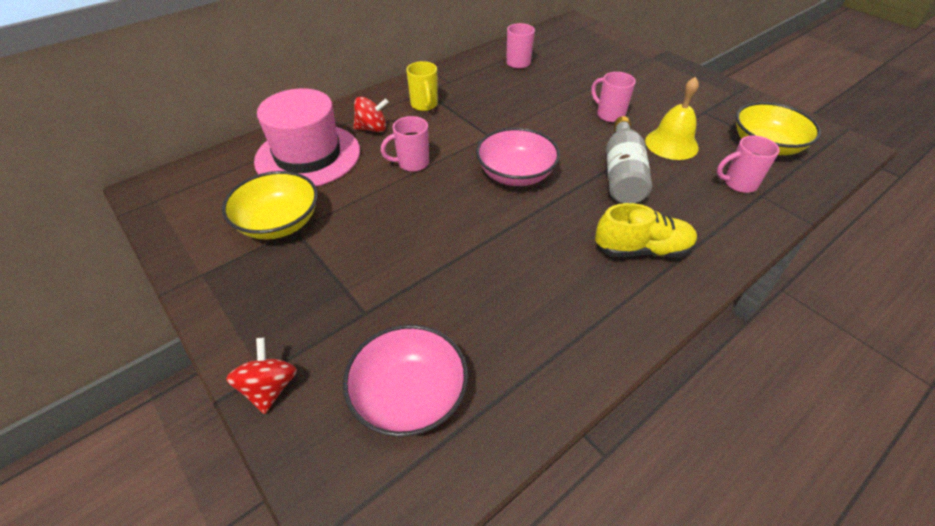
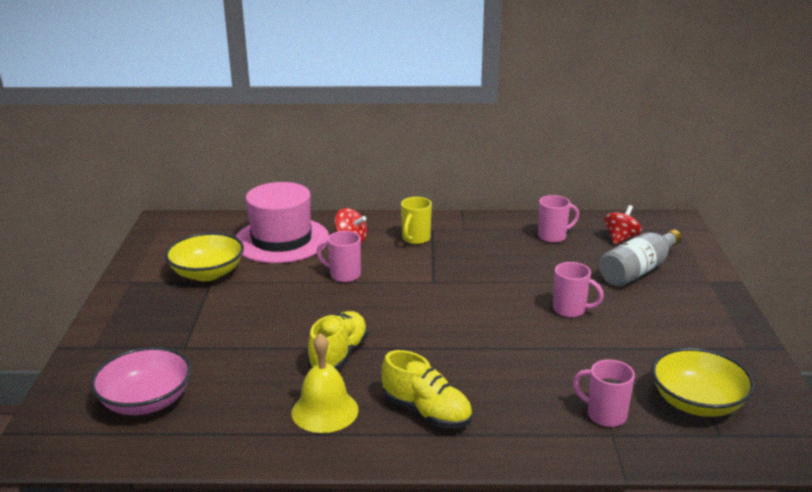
camera: 40 degrees right, 20 degrees down
(270, 388) = (87, 356): red spinning top -> red spinning top (621, 239)
(511, 238) = (339, 355): none -> yellow shoe
(515, 174) = (410, 316): pink bowl -> none
(609, 115) = (570, 310): pink mug -> pink mug turned 120 degrees clockwise
(622, 174) = (502, 357): grey bottle -> grey bottle (638, 270)
(671, 144) = (593, 357): yellow bell -> yellow bell (325, 411)

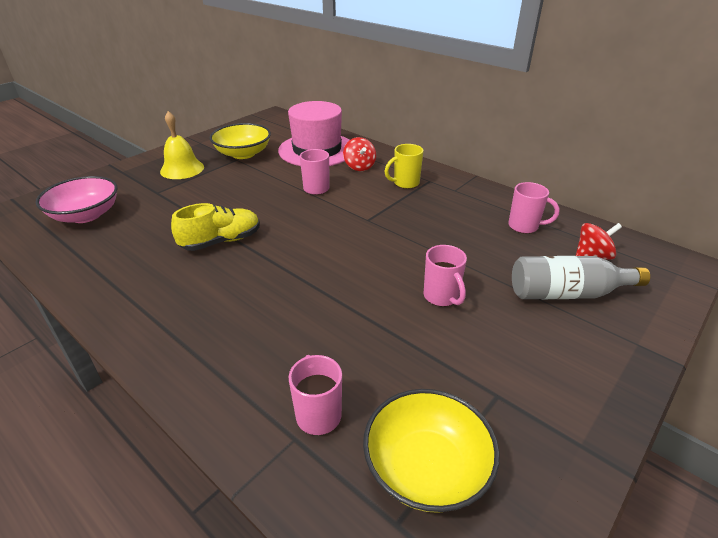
camera: 40 degrees right, 10 degrees up
(325, 411) = (148, 276): yellow bell -> yellow bell (182, 169)
(427, 412) = (199, 317): yellow shoe -> none

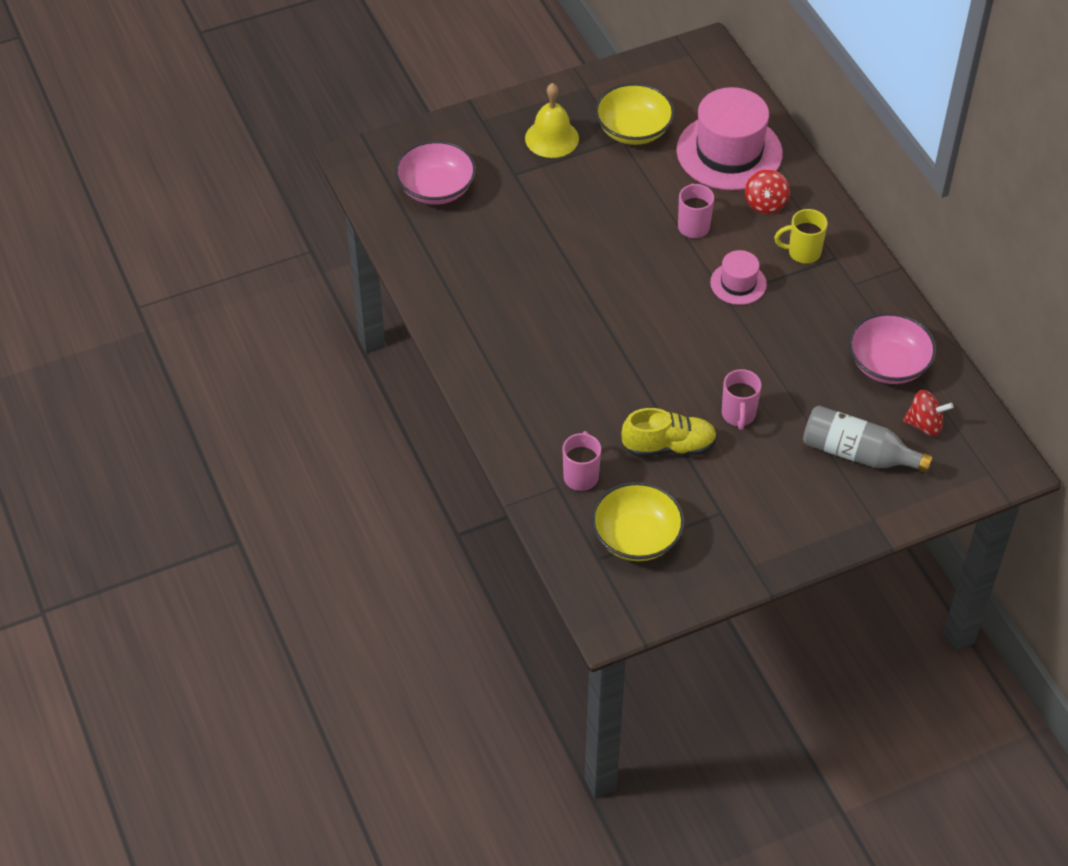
camera: 25 degrees right, 15 degrees up
(221, 241) = (563, 275): yellow shoe -> yellow shoe (669, 446)
(372, 210) = (738, 283): none -> pink hat
(524, 226) = (888, 364): pink mug -> pink bowl

